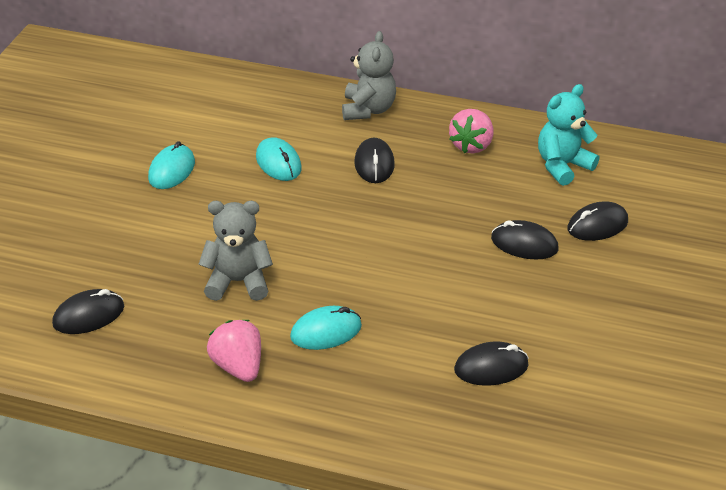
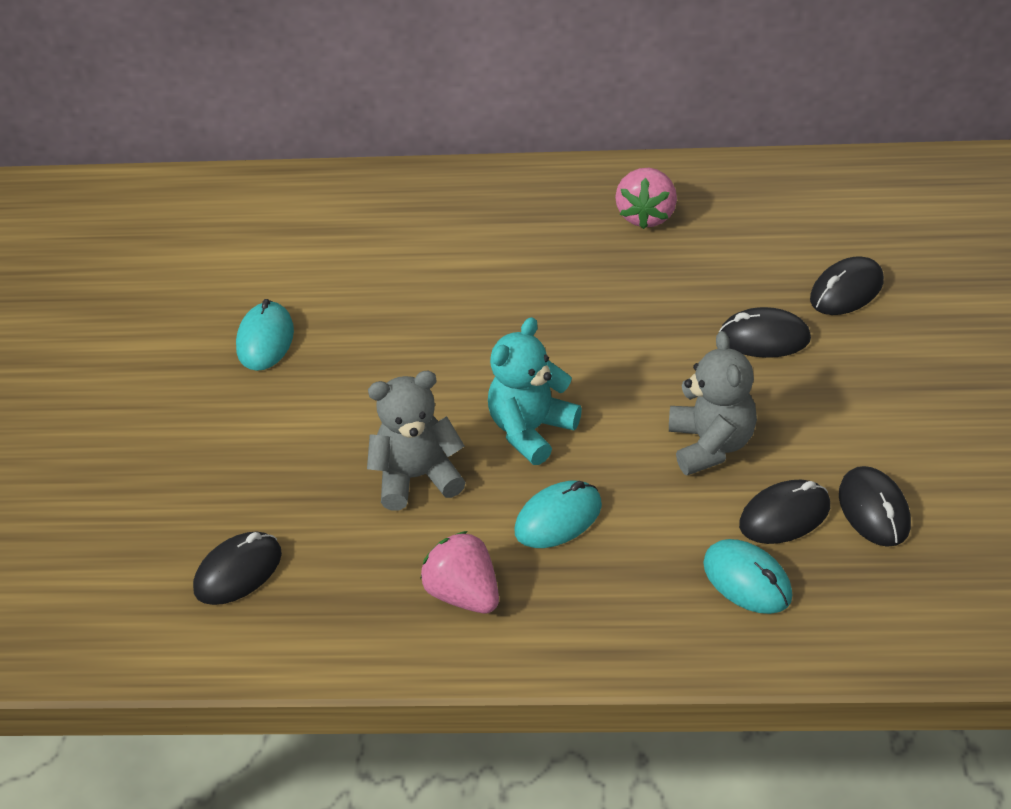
camera: 10 degrees left, 5 degrees up
(278, 163) = (404, 297): turquoise mouse -> turquoise mouse (747, 580)
(368, 110) = (493, 194): grey teddy bear -> grey teddy bear (711, 444)
(374, 164) = (531, 270): black mouse -> black mouse (874, 510)
(562, 166) = (773, 218): turquoise teddy bear -> turquoise teddy bear (531, 430)

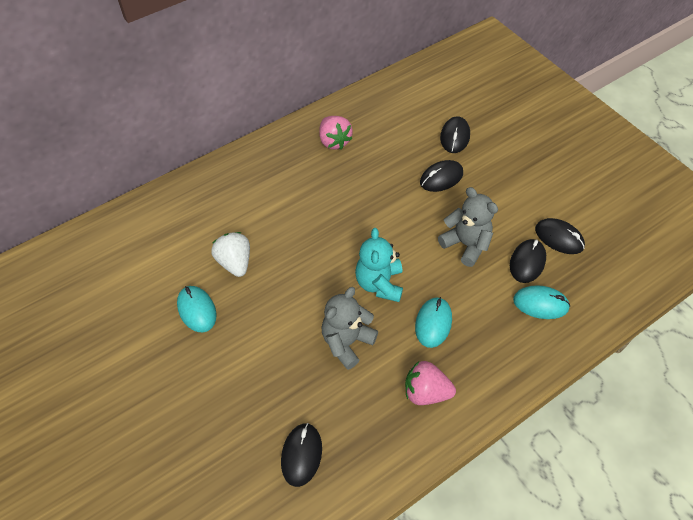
camera: 40 degrees left, 10 degrees up
(363, 307) = (235, 262): none -> white strawberry

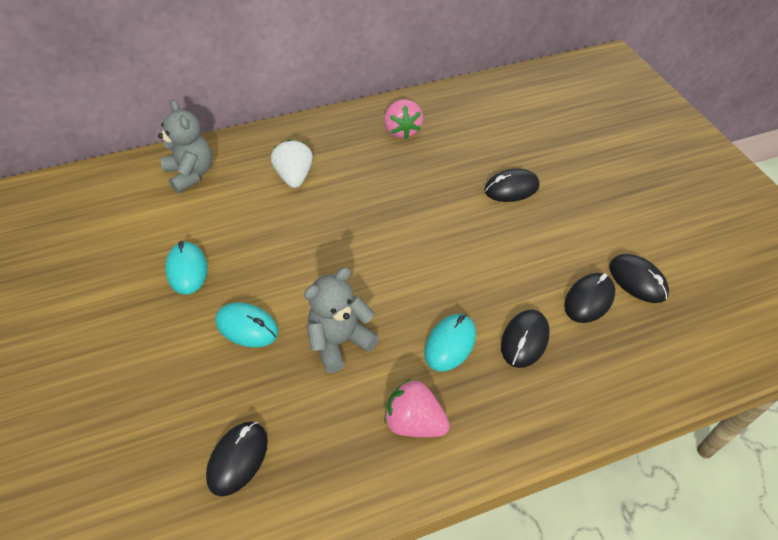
camera: 15 degrees right, 5 degrees down
(235, 262) = (248, 230): white strawberry -> white strawberry (294, 177)
(379, 283) = (400, 286): turquoise teddy bear -> none
(455, 137) = (541, 149): black mouse -> black mouse (524, 340)
(466, 244) = (518, 264): grey teddy bear -> grey teddy bear (191, 174)
(540, 304) = (592, 351): turquoise mouse -> turquoise mouse (247, 327)

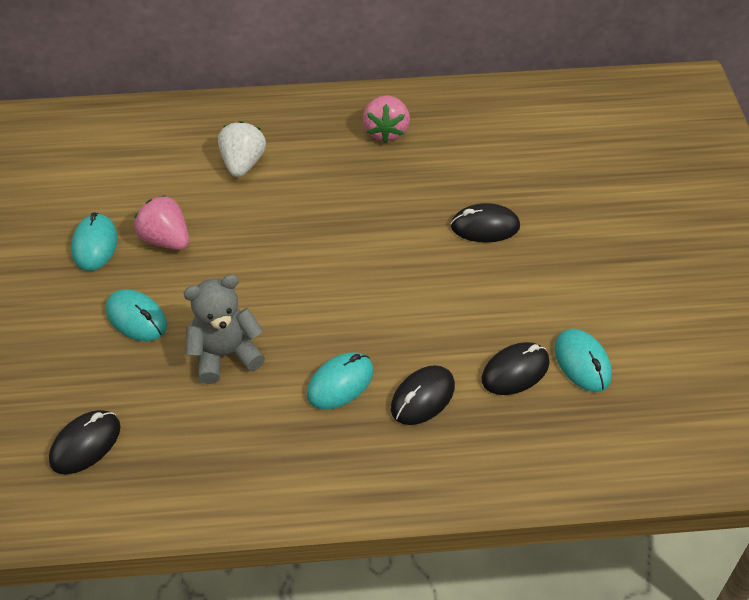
camera: 15 degrees right, 0 degrees up
(191, 174) = (131, 138): grey teddy bear -> none
(414, 422) = (271, 452): pink strawberry -> pink strawberry (166, 239)
(637, 280) = (582, 362): black mouse -> turquoise mouse

